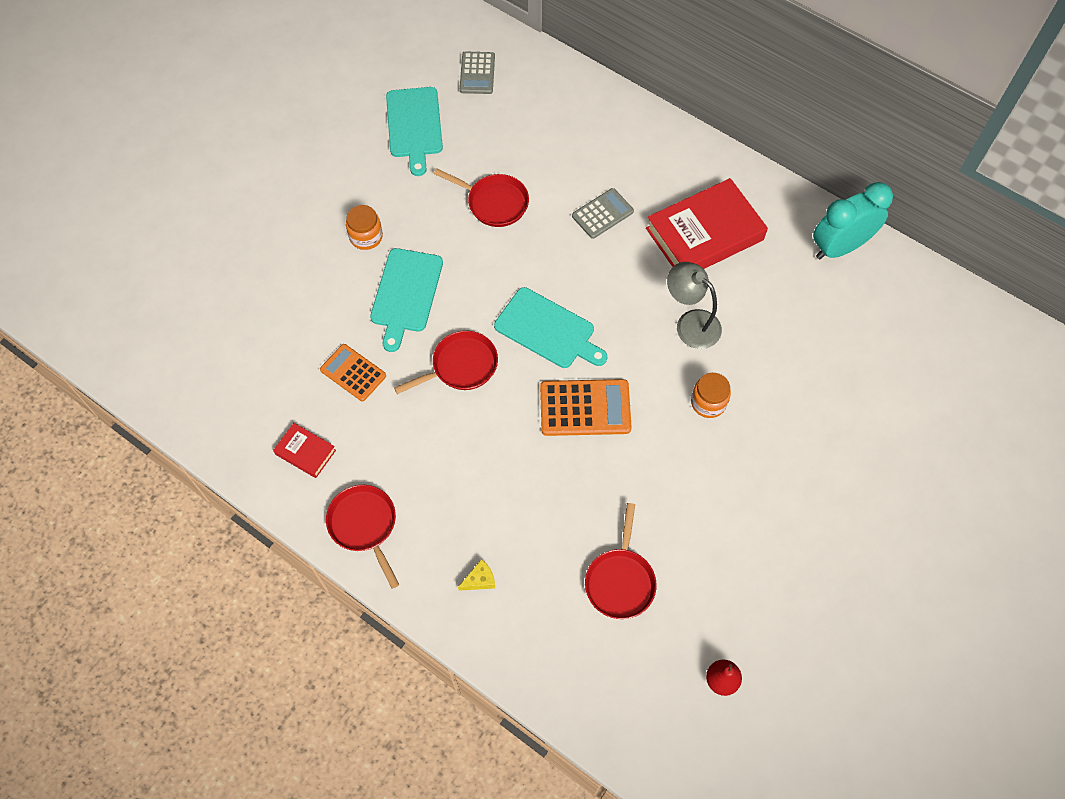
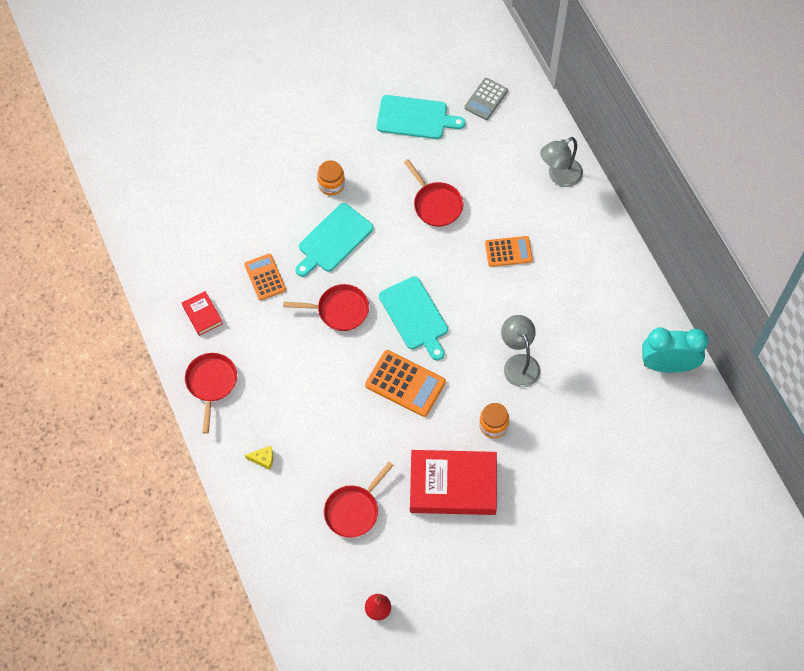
camera: 30 degrees right, 0 degrees up
(414, 126) = (415, 118): turquoise cutting board -> turquoise cutting board turned 105 degrees counterclockwise
(602, 214) = (508, 252): grey calculator -> orange calculator
(604, 114) = (559, 176): none -> grey lamp
(704, 234) = (573, 304): red book -> red book (453, 485)

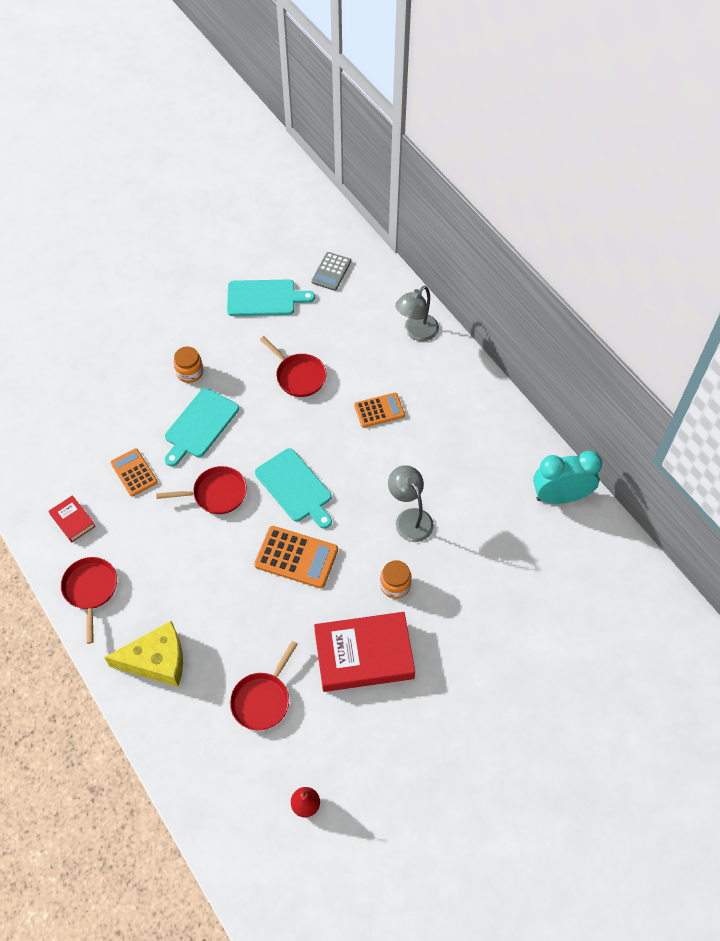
camera: 10 degrees left, 5 degrees down
(263, 459) = (157, 661): yellow cheese -> yellow cheese, size x2.45

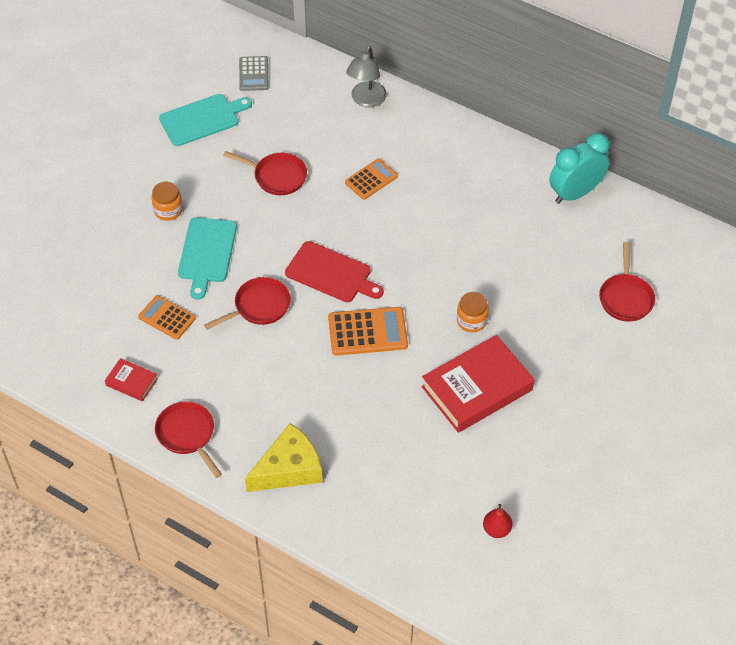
camera: 25 degrees left, 5 degrees down
(262, 699) = (407, 461): red pan -> red pan (625, 297)
(295, 487) = (331, 273): turquoise cutting board -> red cutting board
(410, 518) = (452, 260): grey lamp -> none

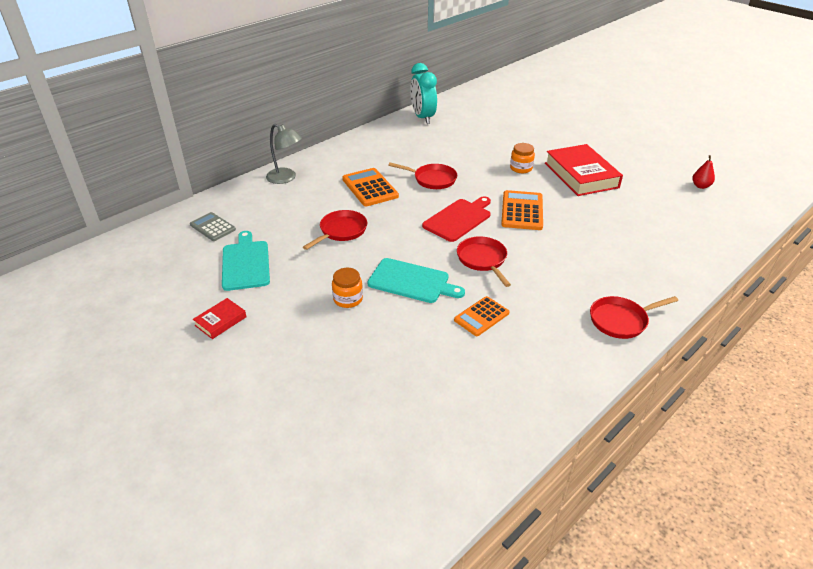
camera: 75 degrees left, 15 degrees down
(131, 382) = (556, 350): red book -> red book (220, 321)
(253, 74) = (213, 227): grey calculator -> grey calculator turned 150 degrees counterclockwise
(289, 469) = (656, 267): yellow cheese -> none
(371, 179) = (370, 188): orange calculator -> orange calculator, size x1.51
(625, 297) = (514, 116): red pan -> red pan (432, 179)

